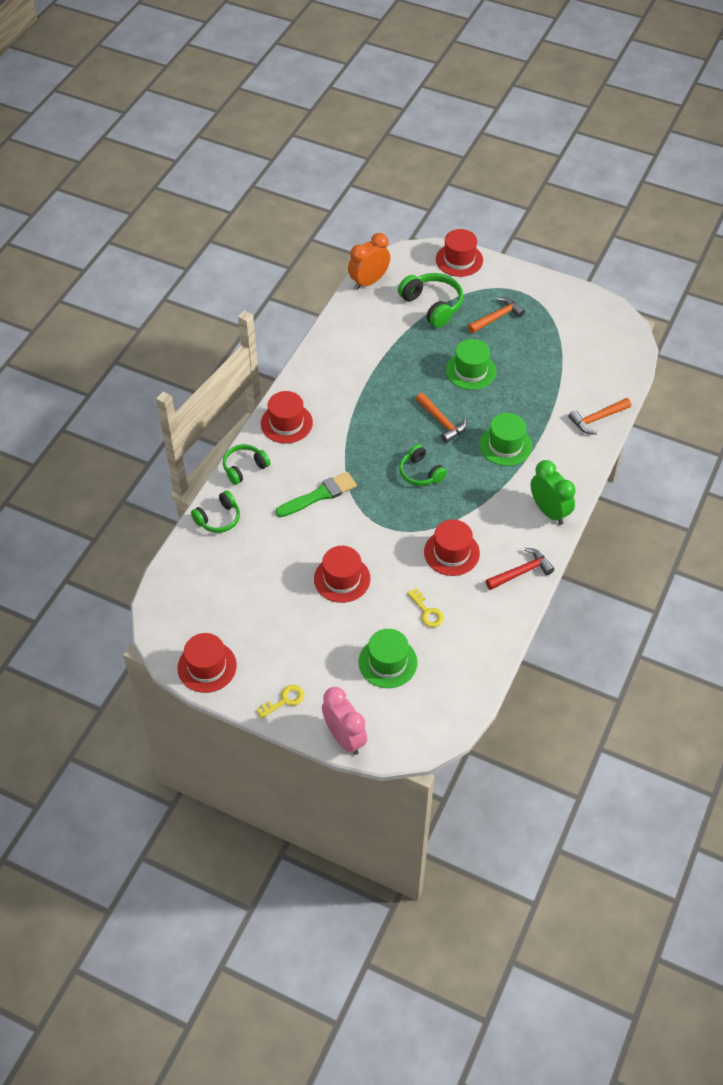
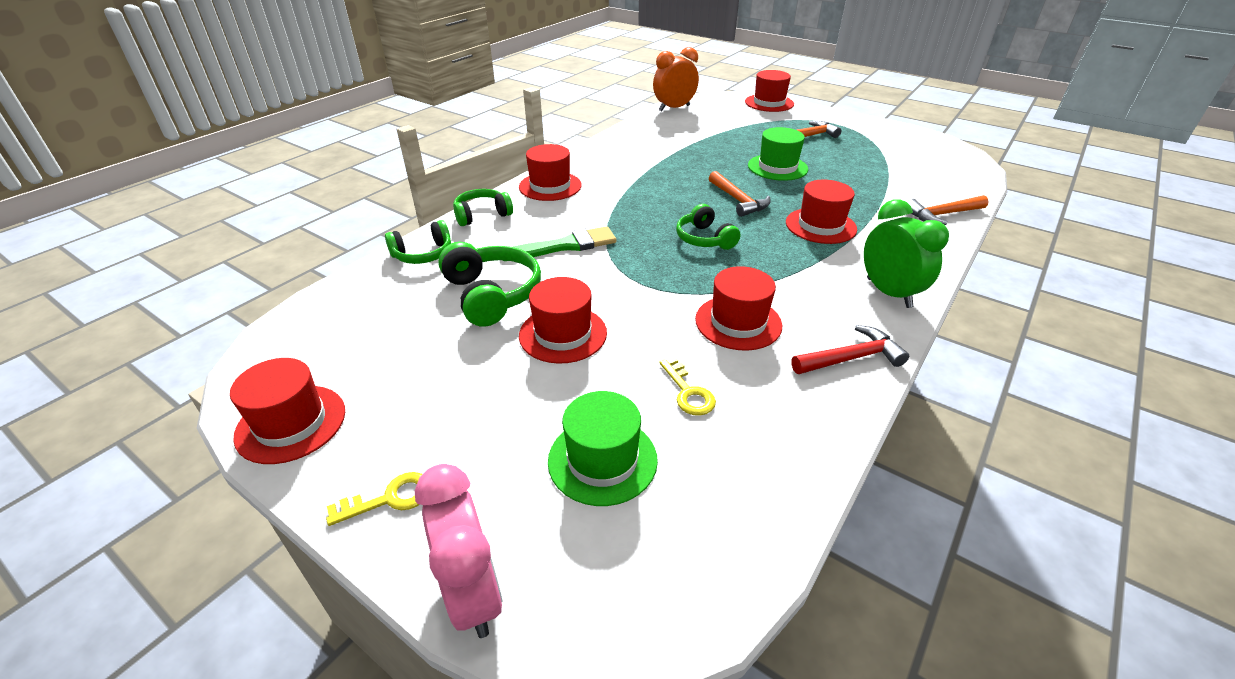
camera: 10 degrees right, 15 degrees down
(432, 305) = (738, 125): green headphones -> green headphones (491, 295)
(505, 445) = (820, 226): green hat -> red hat

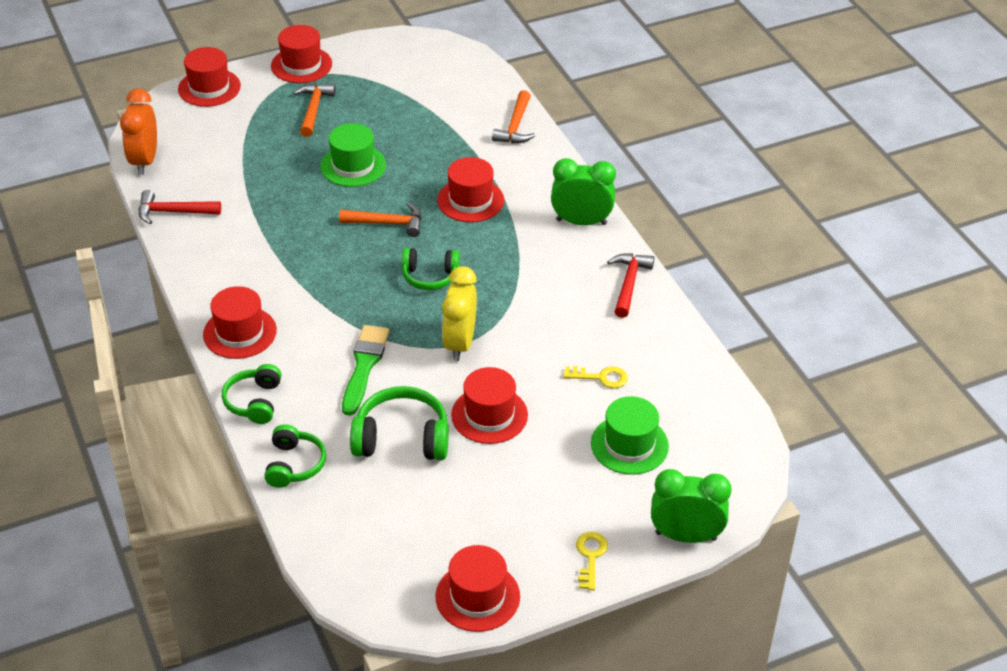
camera: 60 degrees left, 5 degrees up
(473, 593) = (685, 536): pink clock -> green clock
(640, 129) = (173, 212): none -> red hammer
(641, 283) = (460, 343): none -> yellow clock
(738, 322) = (551, 316): red hat -> red hat (301, 65)

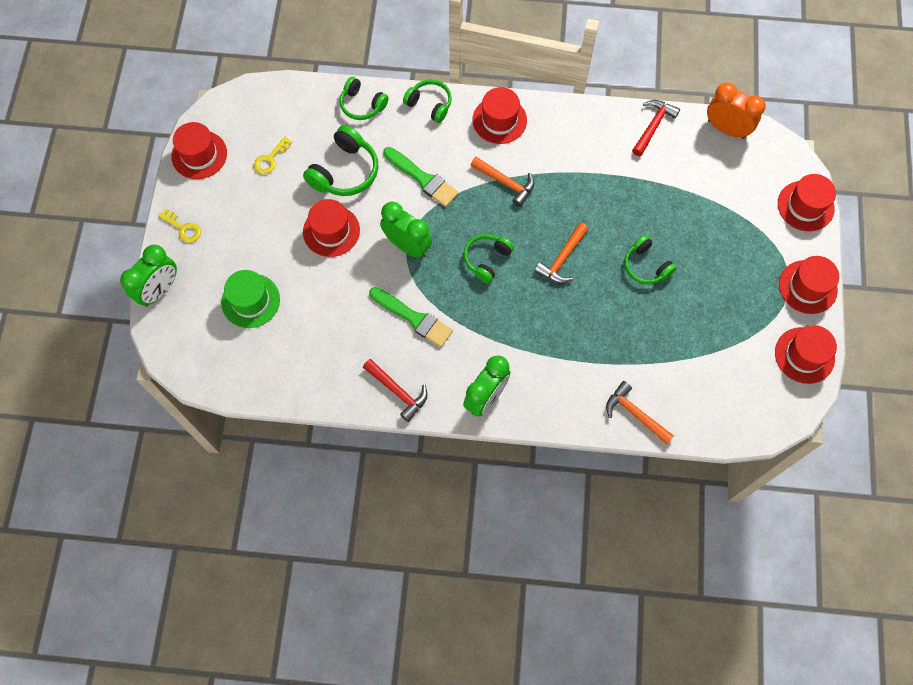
camera: 120 degrees right, 25 degrees up
(313, 109) = (737, 269): orange hammer -> orange hammer (506, 183)
(353, 166) = (646, 266): green hat -> green headphones
(460, 343) = (407, 246): yellow clock -> green clock
(470, 200) = (557, 330): red hat -> red hat (804, 355)
(541, 304) = (413, 318): none -> green brush
(601, 377) = (319, 317): yellow key -> yellow key (270, 159)

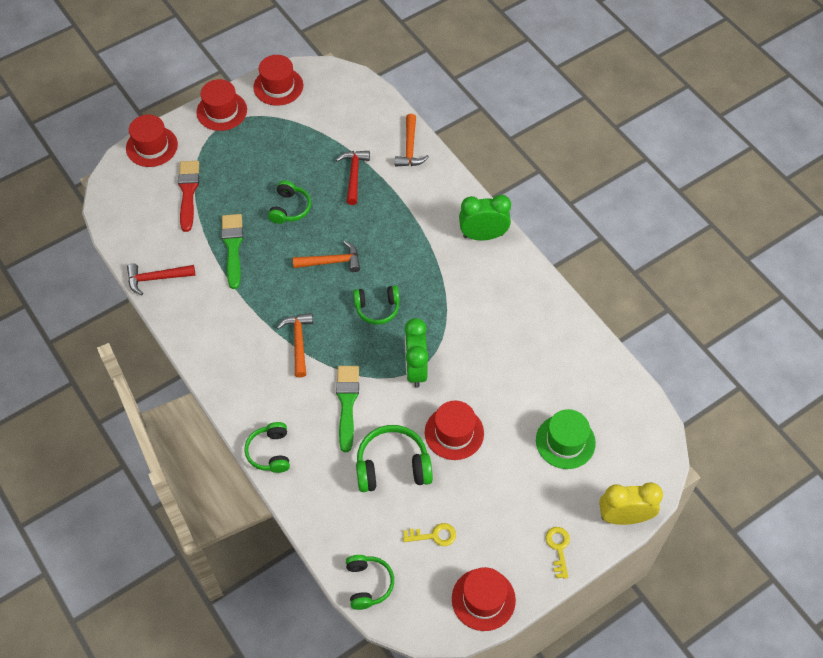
camera: 130 degrees left, 10 degrees down
(159, 290) = (624, 517): green clock -> yellow clock
(362, 105) = (316, 505): green headphones -> green headphones (368, 584)
(398, 392) = (532, 289): red hammer -> red hammer (354, 175)
(413, 318) = (469, 321): green brush -> green brush (233, 247)
(499, 120) = (241, 388): red hat -> none
(726, 129) = (119, 230): orange clock -> none
(728, 202) = (188, 192): none -> red brush

